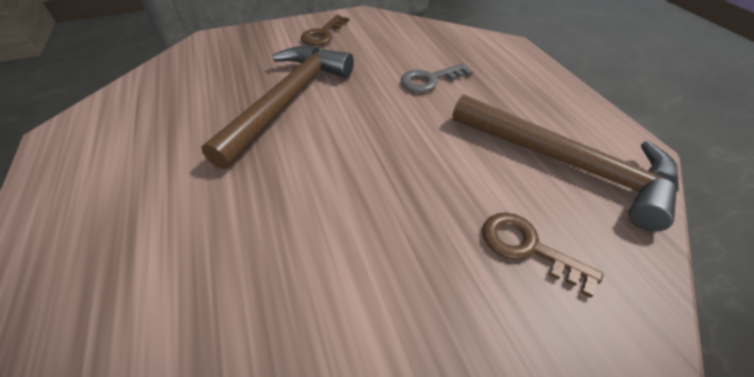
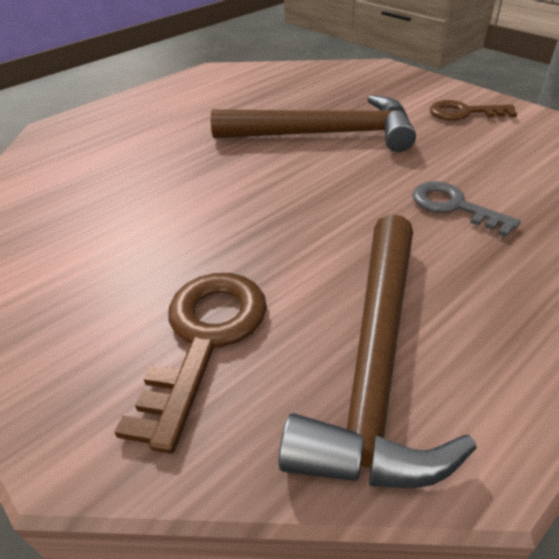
camera: 70 degrees right, 5 degrees down
(527, 247) = (205, 338): brown key -> brown key, size x1.55

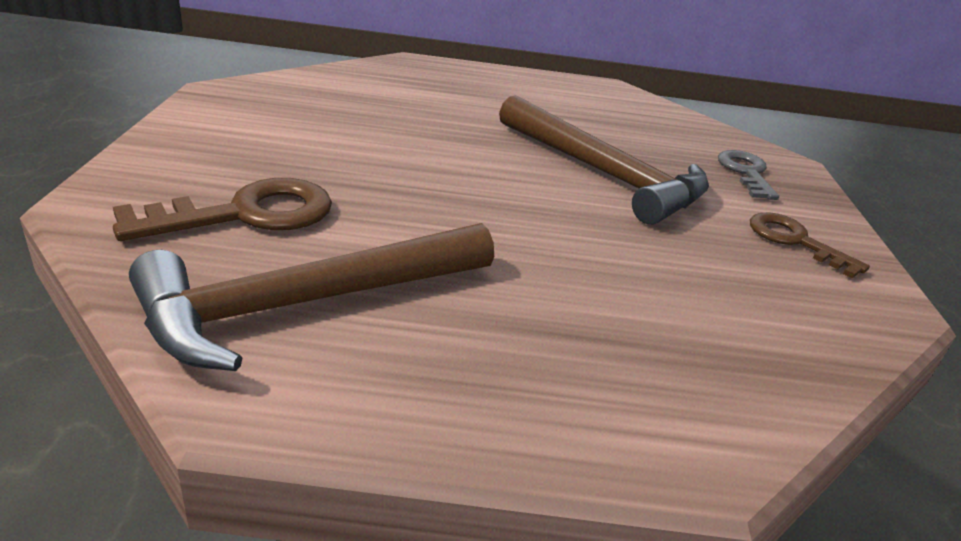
camera: 40 degrees right, 10 degrees down
(453, 206) = (597, 283): grey key -> grey key (746, 172)

